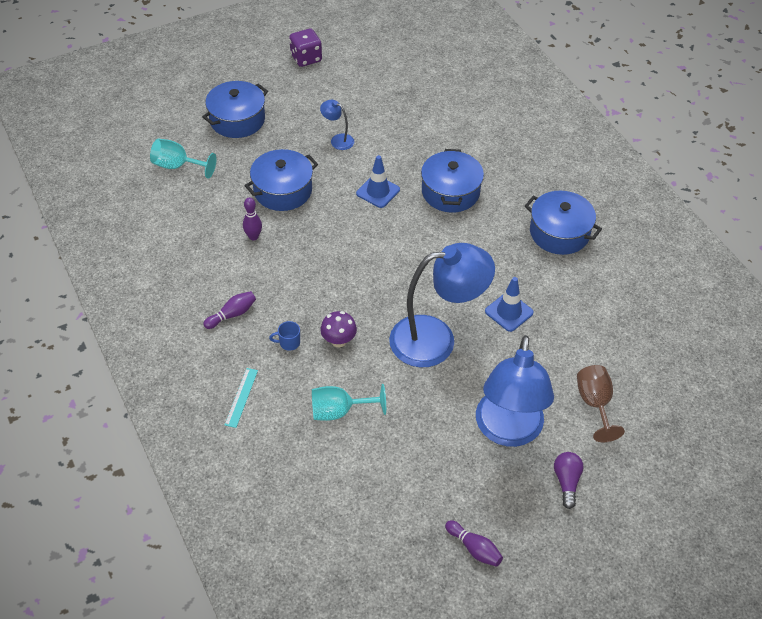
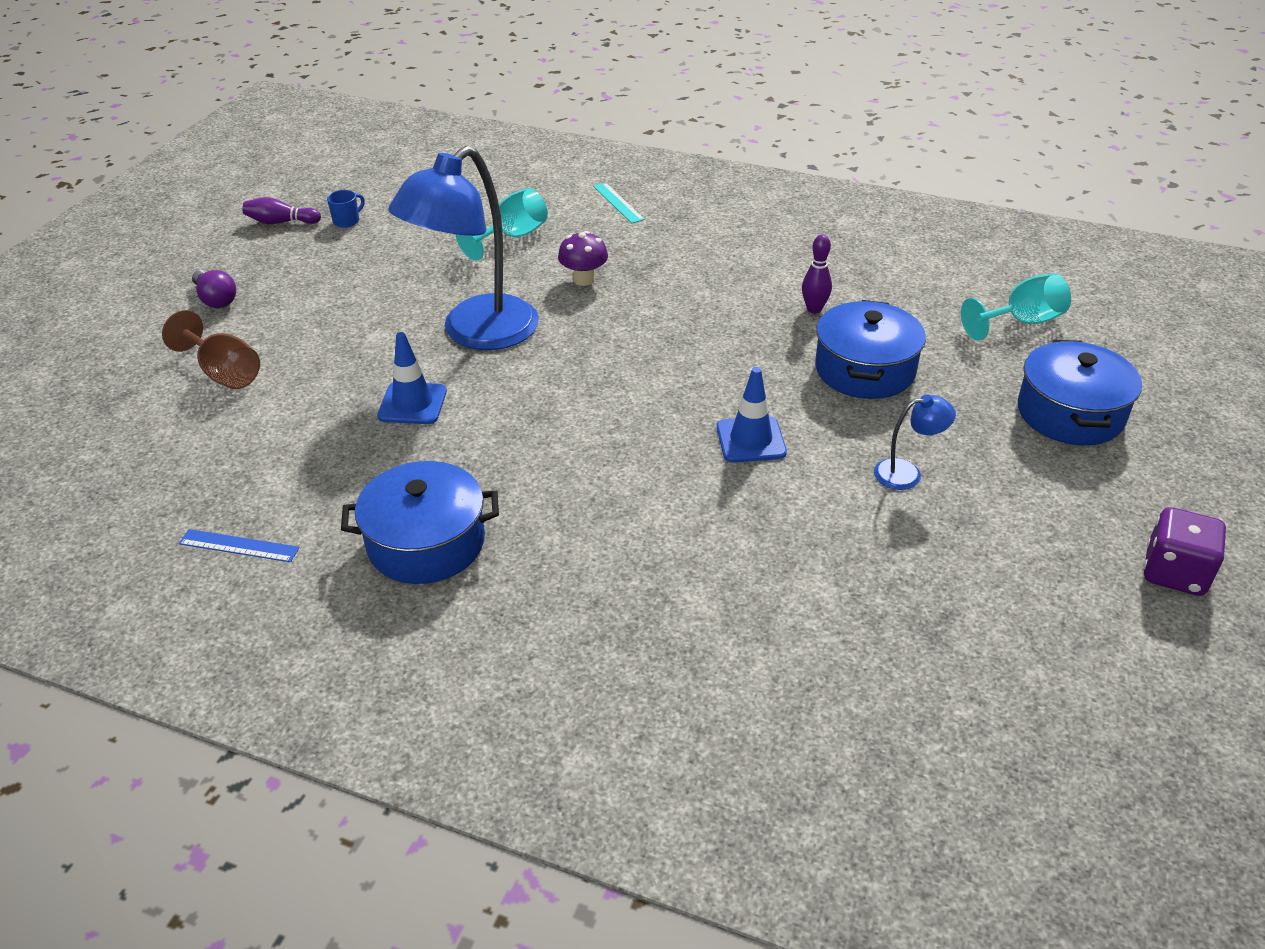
camera: 140 degrees right, 10 degrees down
(232, 314) = (721, 243): purple bowling pin -> none
(289, 343) = (632, 253): blue mug -> blue mug (347, 221)
(450, 192) = (652, 502): blue pot -> none
(508, 431) = (315, 304): blue lamp -> none
(641, 281) = (239, 546): none -> blue ruler

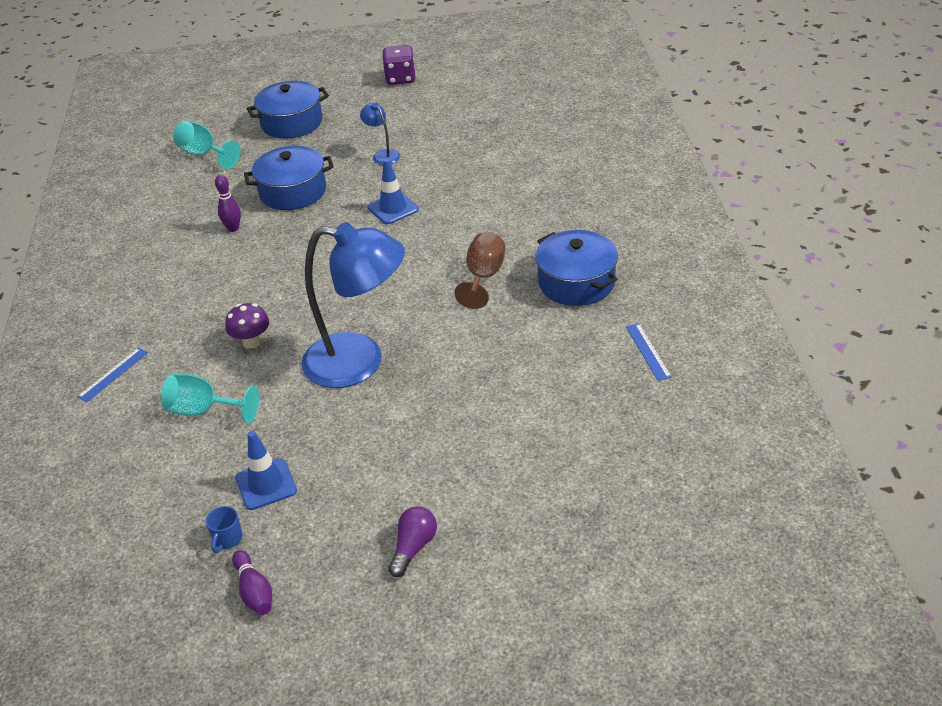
camera: 115 degrees left, 0 degrees up
(224, 373) = (504, 470): brown goblet -> brown goblet (484, 277)
(347, 221) = (227, 539): blue mug -> blue mug turned 90 degrees counterclockwise
(412, 404) = (462, 351): blue traffic cone -> blue traffic cone (266, 484)
(618, 203) = (113, 374): turquoise ruler -> blue ruler

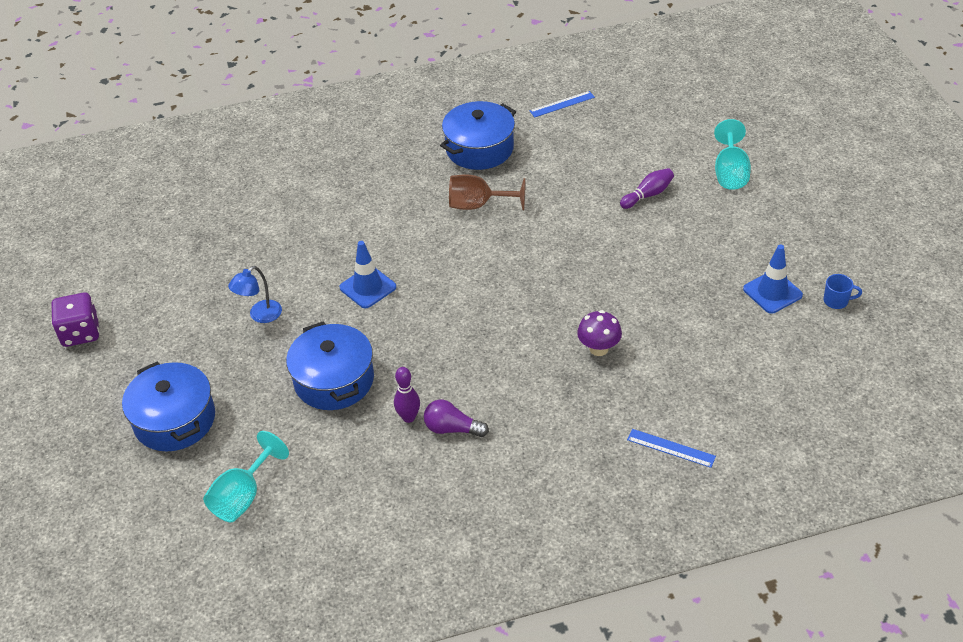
camera: 100 degrees left, 5 degrees up
(204, 411) = (700, 358): turquoise goblet -> turquoise goblet (730, 173)
(254, 591) = (877, 272): purple bowling pin -> purple bowling pin (648, 195)
(360, 362) = (611, 265): blue lamp -> none
(413, 547) = (801, 197): purple light bulb -> purple light bulb (452, 429)

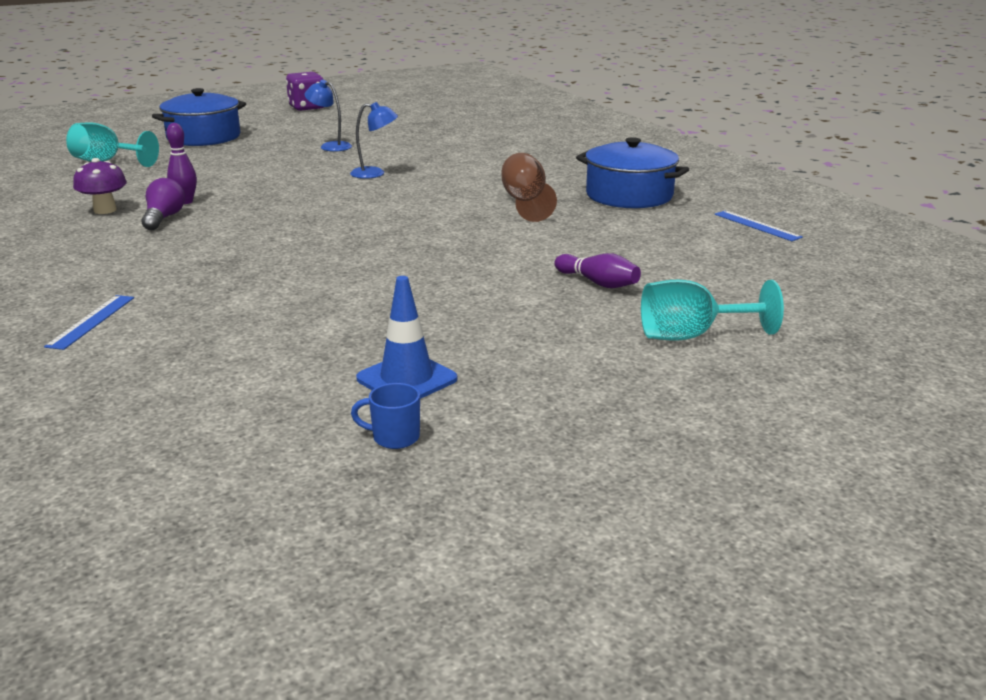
camera: 75 degrees right, 20 degrees down
(334, 380) = (243, 174): blue pot -> none
(368, 287) = (375, 173): blue traffic cone -> blue lamp
(599, 348) = (280, 273): purple mushroom -> purple mushroom (105, 210)
(836, 301) = (394, 437): blue mug -> blue mug turned 105 degrees clockwise

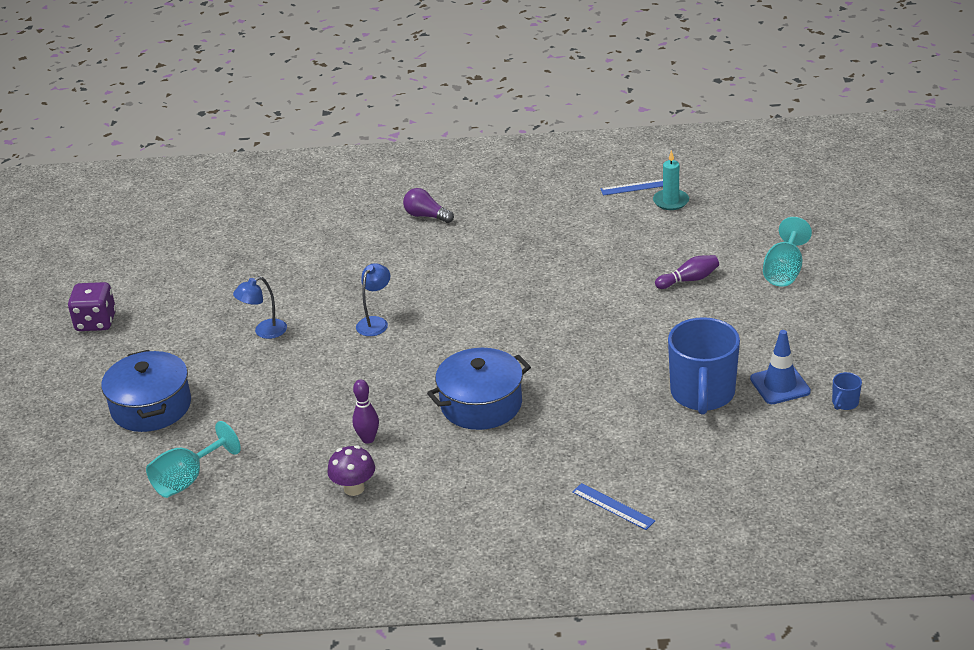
camera: 60 degrees left, 10 degrees up
(164, 218) = (405, 455): purple light bulb -> purple light bulb (426, 216)
(351, 332) = (702, 394): none -> blue mug
(525, 202) = (513, 266): brown goblet -> none
(629, 195) = (536, 216): blue pot -> blue pot (481, 404)
(754, 246) = (671, 201): none -> turquoise candle

